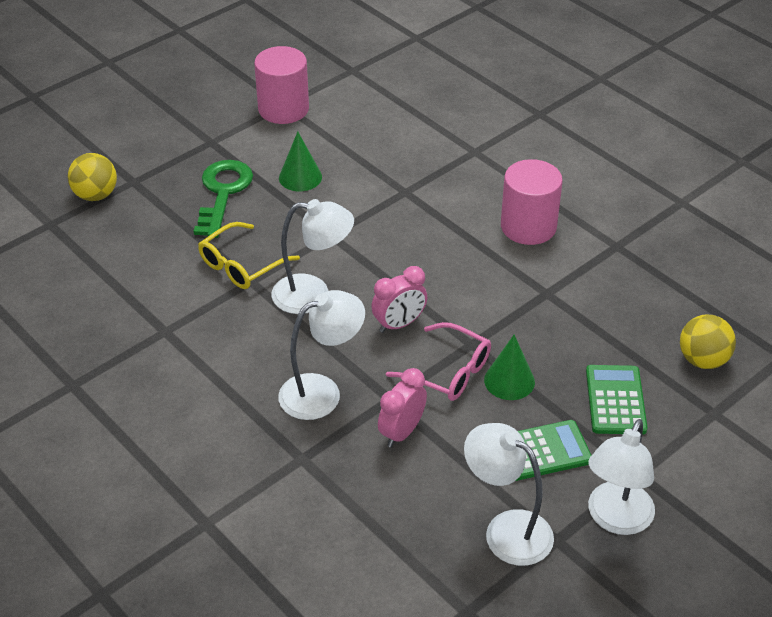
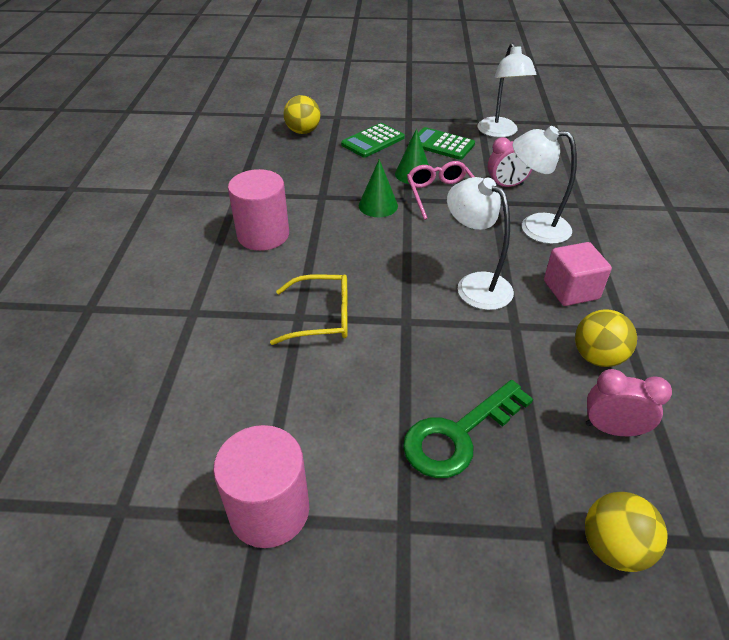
camera: 135 degrees left, 0 degrees up
(172, 295) = (597, 357): none -> yellow ball
(233, 341) = (571, 290): none -> pink cube
(242, 265) = (510, 344): yellow glasses -> yellow glasses (321, 317)
(300, 177) = (364, 396): green cone -> green cone (378, 205)
(399, 324) = (437, 232): pink clock -> pink clock (612, 429)
(615, 519) = (444, 113): white lamp -> none

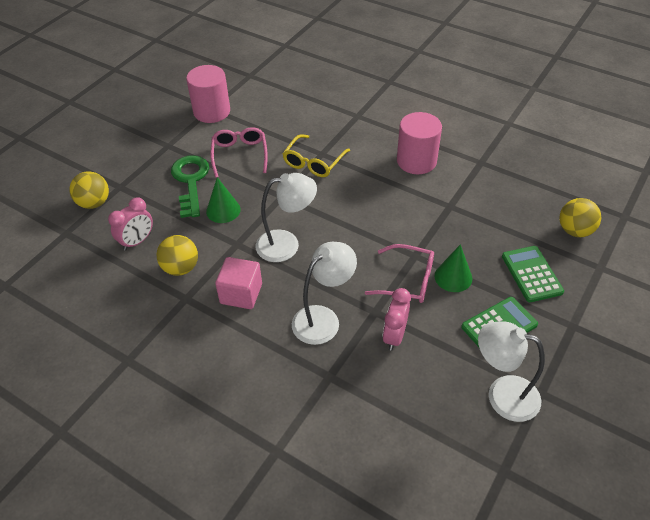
camera: 120 degrees right, 5 degrees up
(359, 404) = (240, 155): none -> pink glasses
(378, 205) = (416, 233): green cone -> green cone (223, 210)

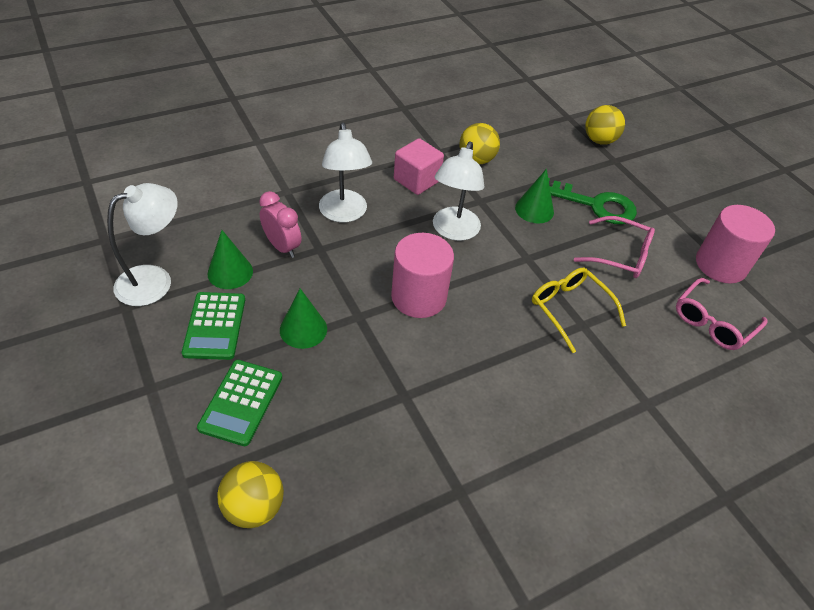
camera: 115 degrees right, 0 degrees up
(137, 241) = (529, 148): pink clock -> none
(407, 280) = (333, 291): pink glasses -> pink glasses (713, 322)
(416, 161) = (510, 413): pink cylinder -> pink cylinder (418, 297)
(448, 351) = (230, 272): none -> green cone
(531, 274) = (241, 402): green calculator -> green calculator turned 90 degrees clockwise

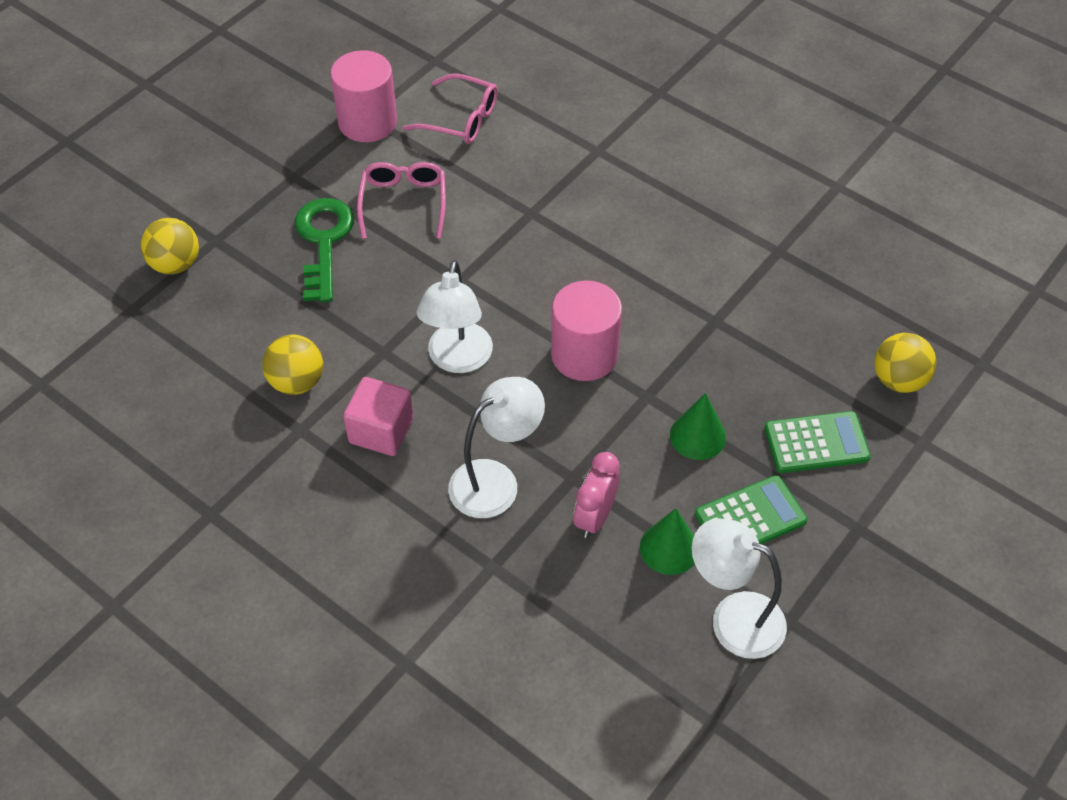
camera: 110 degrees left, 5 degrees up
(453, 231) = (457, 360): white lamp -> white lamp turned 105 degrees clockwise
(534, 210) = (368, 295): green cone -> none
(570, 310) = (517, 226): yellow glasses -> none

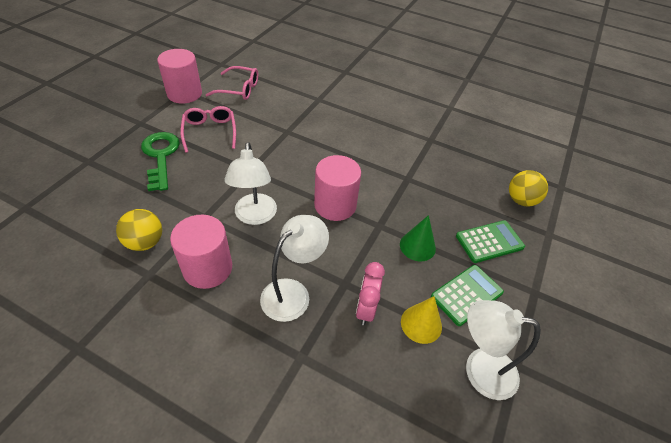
camera: 15 degrees left, 5 degrees down
(175, 264) = (59, 177): yellow ball -> none
(381, 431) = (207, 268): pink cube -> pink cylinder
(669, 548) = (421, 324): green cone -> yellow cone

